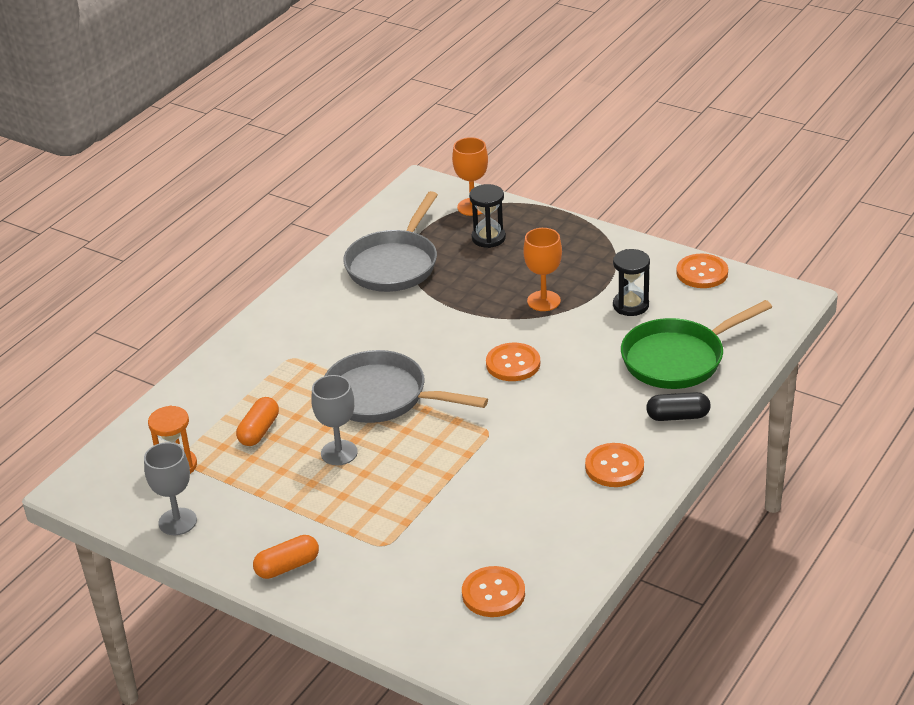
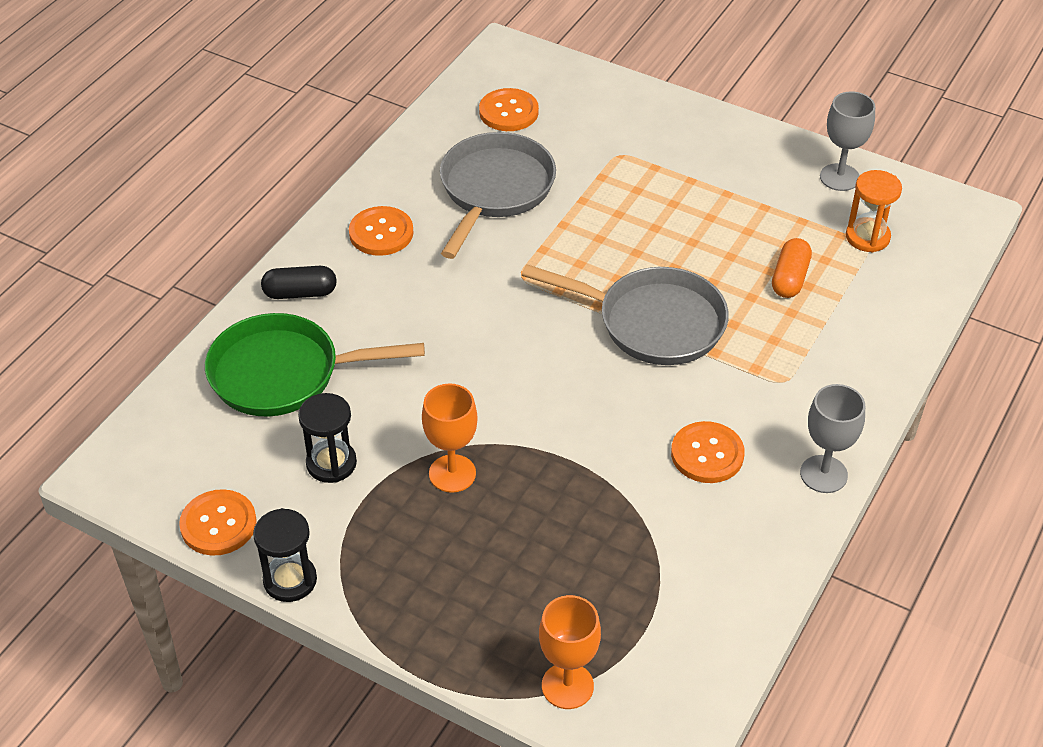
camera: 175 degrees right, 10 degrees up
(287, 566) = (711, 135): orange capsule -> none
(339, 453) = (689, 251): grey goblet -> grey goblet (823, 474)
(394, 264) = (678, 550): grey pan -> grey pan (494, 190)
(488, 238) = (536, 607): black hourglass -> black hourglass (290, 580)
(513, 364) = (494, 368): orange button -> orange button (707, 454)
(678, 359) = (283, 373): green pan -> green pan turned 150 degrees counterclockwise

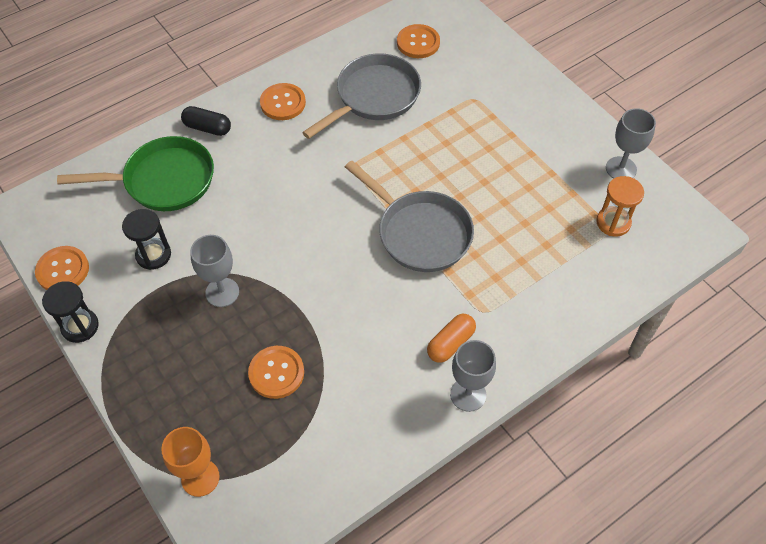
camera: 25 degrees right, 10 degrees up
(283, 373) = (163, 181): green pan -> green pan turned 150 degrees clockwise
(452, 473) = (222, 292): orange goblet -> grey goblet
(707, 454) = (396, 346): orange button -> orange button (276, 373)
(790, 278) = (536, 234): orange capsule -> orange capsule (450, 343)

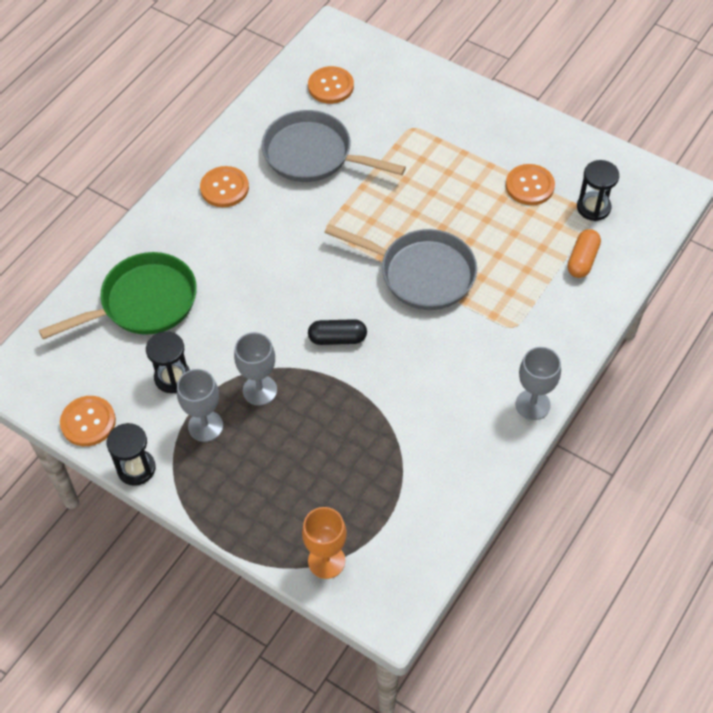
camera: 20 degrees left, 0 degrees up
(207, 128) = (160, 236): black capsule -> black capsule (337, 338)
(276, 373) = (349, 445): orange button -> orange button (529, 186)
(374, 97) = (313, 155): grey pan -> grey pan turned 90 degrees counterclockwise
(450, 343) = (496, 365): orange capsule -> orange capsule (582, 260)
(613, 222) = (593, 207): orange hourglass -> black hourglass
(621, 169) = (579, 154): grey goblet -> grey goblet (205, 426)

